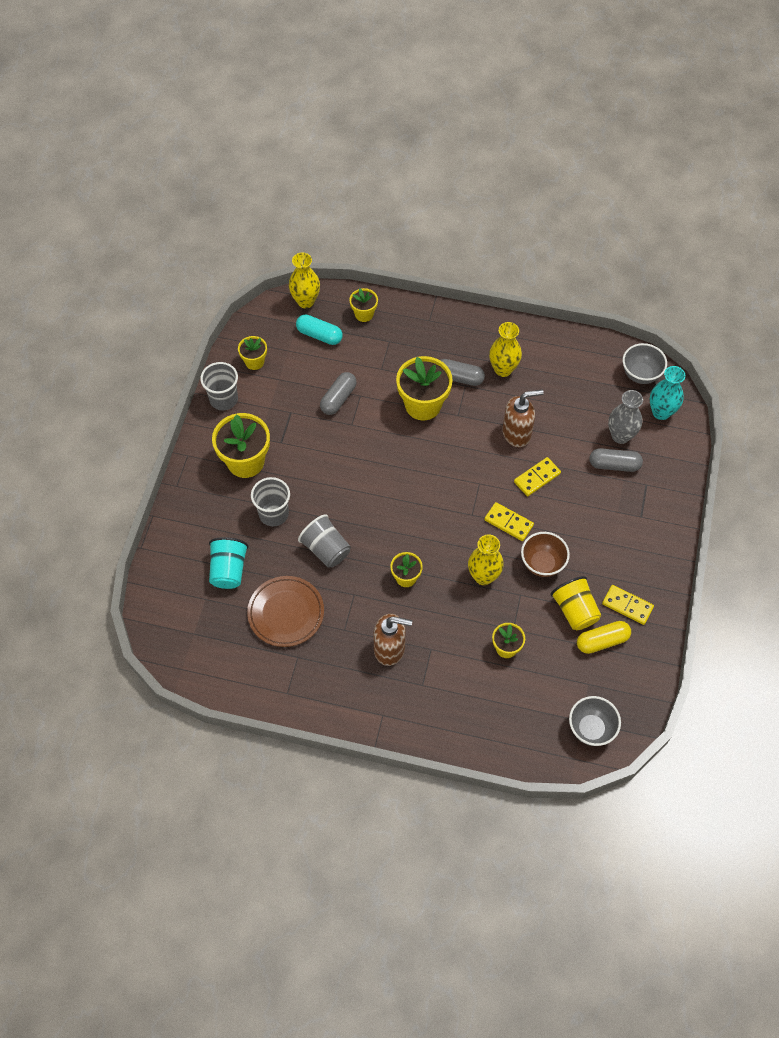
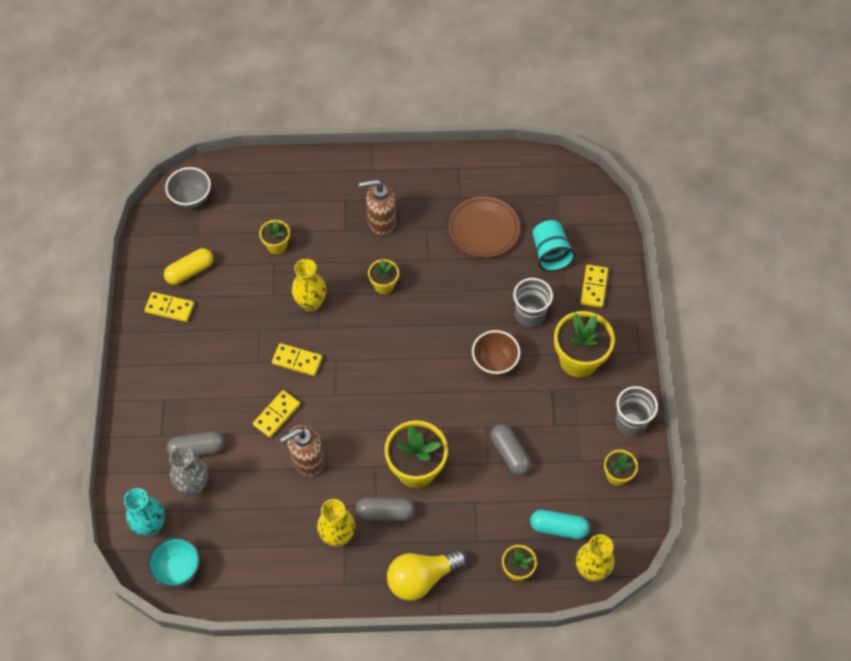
camera: 165 degrees right, 0 degrees up
(201, 525) = (594, 287): none -> yellow domino
(326, 549) = (467, 293): grey cup -> none
(338, 398) = (509, 453): grey capsule -> grey capsule turned 45 degrees counterclockwise
(442, 325) = (421, 578): none -> yellow light bulb
(542, 564) = (256, 328): brown bowl -> brown bowl (494, 362)
(575, 610) = (219, 292): yellow cup -> none
(640, 374) = (178, 569): grey bowl -> turquoise bowl

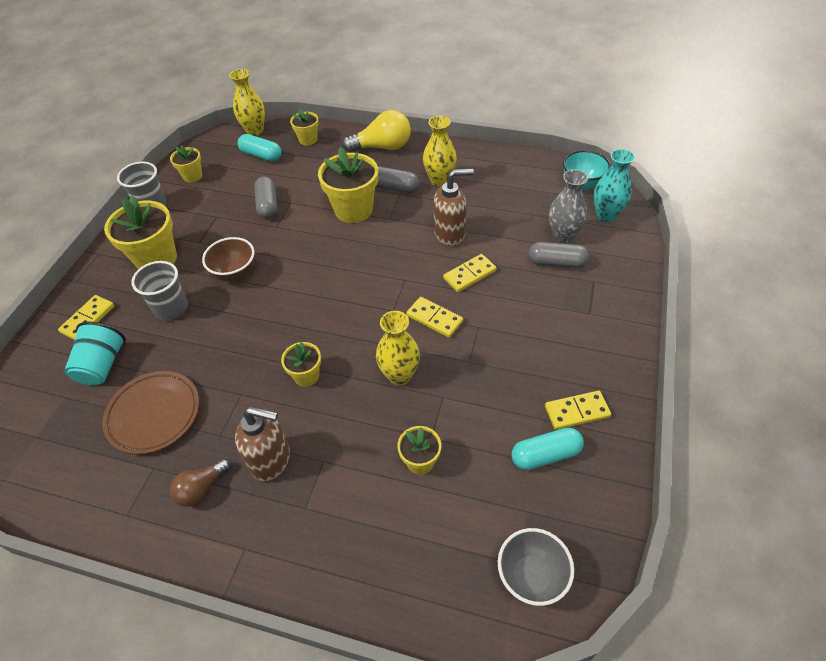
camera: 160 degrees left, 10 degrees down
(170, 308) = (577, 412): yellow domino -> yellow domino turned 45 degrees counterclockwise
(190, 271) = (545, 455): yellow capsule -> turquoise capsule
(419, 193) = (201, 489): none -> brown light bulb

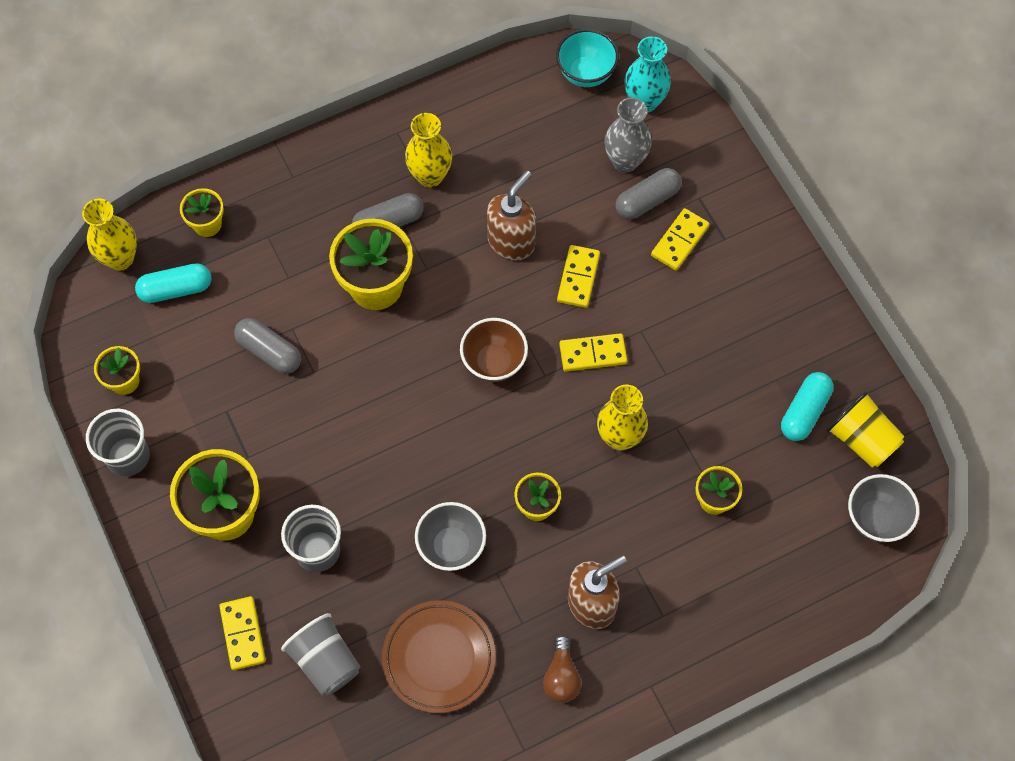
camera: 45 degrees left, 15 degrees up
(102, 365) = (325, 661): turquoise cup -> grey cup
(235, 273) = (337, 461): brown bowl -> brown bowl (494, 362)
(235, 359) = (451, 546): none -> grey bowl
(382, 147) = (313, 172): yellow light bulb -> none
(573, 508) = (861, 439): none -> yellow cup
(577, 412) = (796, 351): yellow domino -> yellow domino (680, 241)

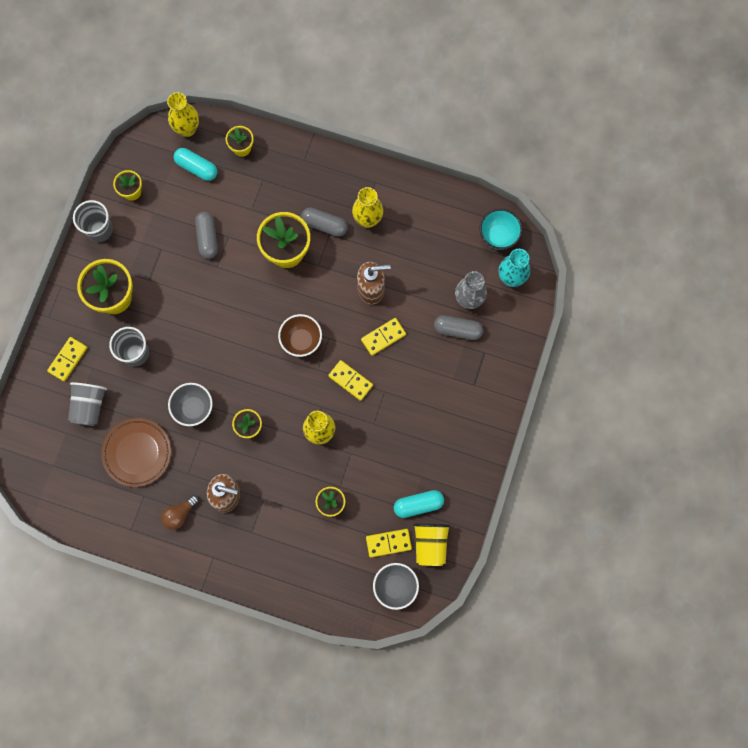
camera: 45 degrees right, 10 degrees up
(680, 241) = (451, 365): yellow domino -> yellow domino (388, 543)

